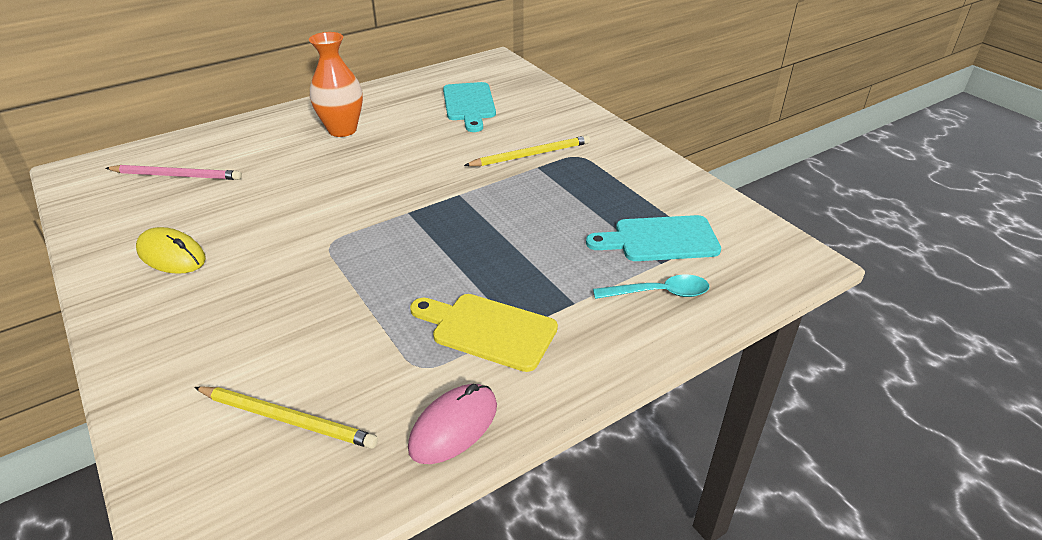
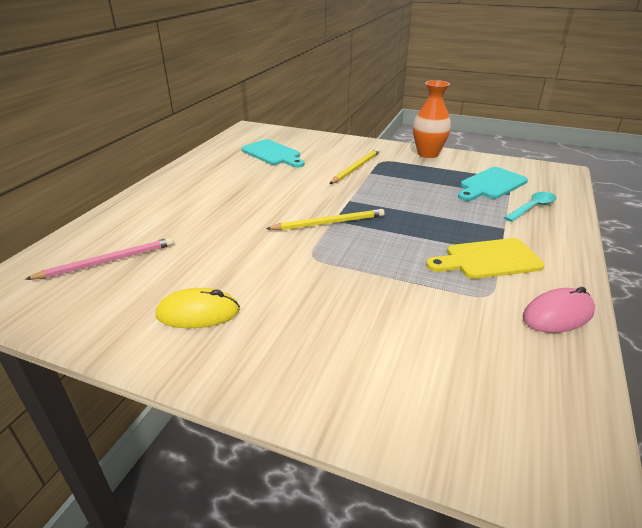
camera: 35 degrees left, 5 degrees down
(287, 419) = (466, 365): yellow pencil -> yellow pencil (329, 223)
(342, 130) = (205, 191): orange vase -> orange vase (428, 154)
(453, 426) = (558, 315): pink mouse -> pink mouse turned 60 degrees clockwise

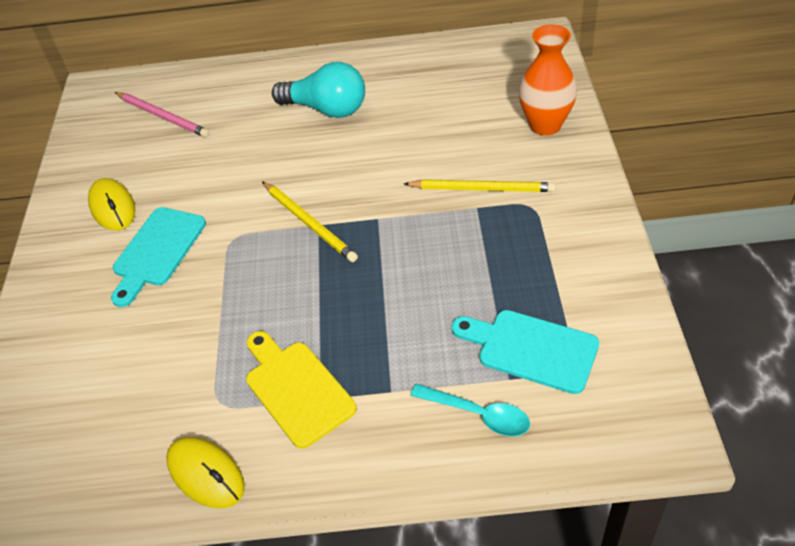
camera: 70 degrees right, 15 degrees up
(216, 193) = (326, 109): none -> turquoise light bulb
(272, 154) = (468, 98): turquoise cutting board -> turquoise cutting board (157, 251)
(428, 154) = (600, 245): orange vase -> orange vase (545, 125)
(558, 315) = (206, 474): pink mouse -> yellow mouse

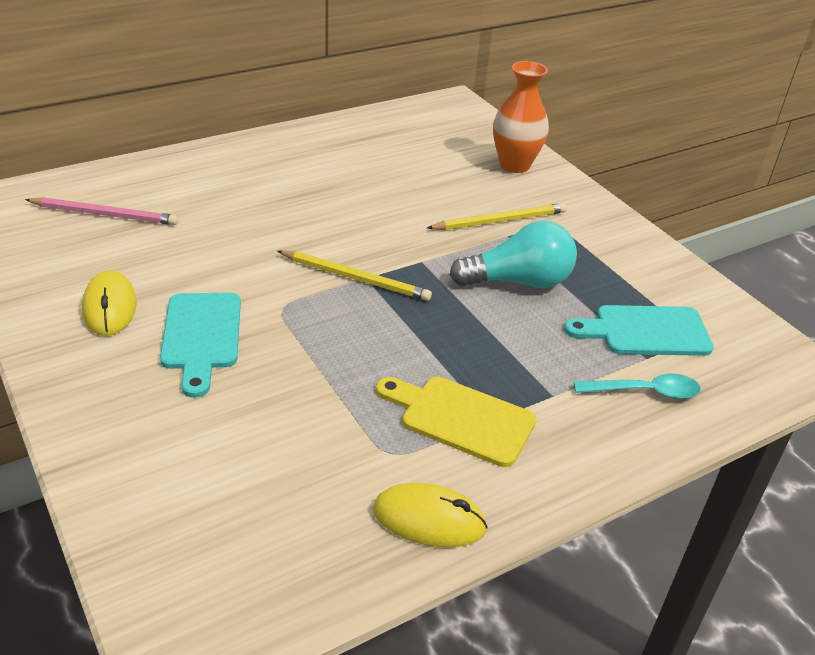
camera: 35 degrees left, 10 degrees down
(113, 207) = (110, 307): yellow mouse -> yellow mouse turned 45 degrees clockwise
(326, 109) = (293, 182): turquoise light bulb -> turquoise light bulb (518, 281)

